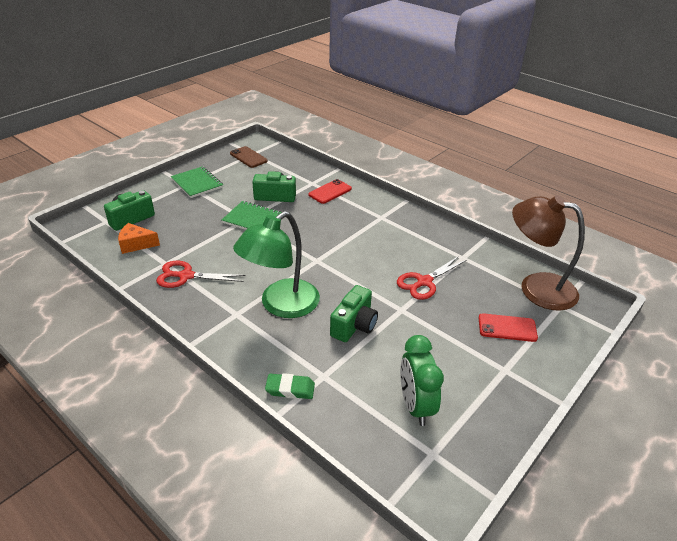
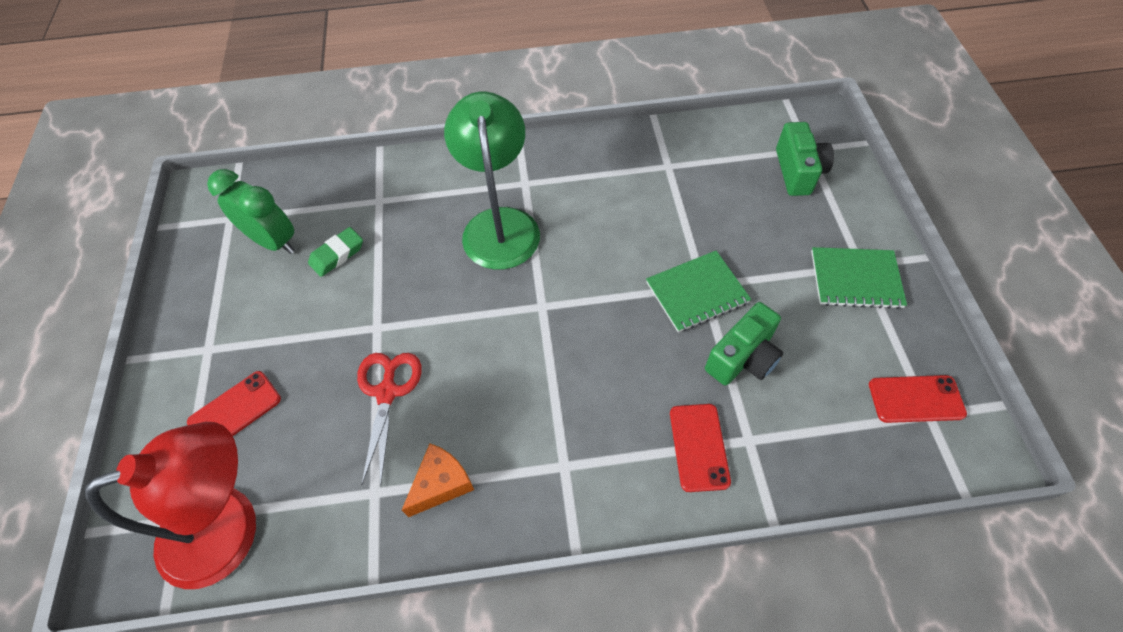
camera: 135 degrees right, 20 degrees up
(136, 244) = (730, 156): orange cheese -> orange cheese (441, 484)
(186, 276) = (627, 172): red scissors -> none
(248, 157) = (916, 399): brown phone -> red phone
(290, 389) = (393, 170): green eraser -> green eraser (337, 254)
(354, 325) = (405, 266): green camera -> none
(536, 288) = (230, 526): brown lamp -> red lamp

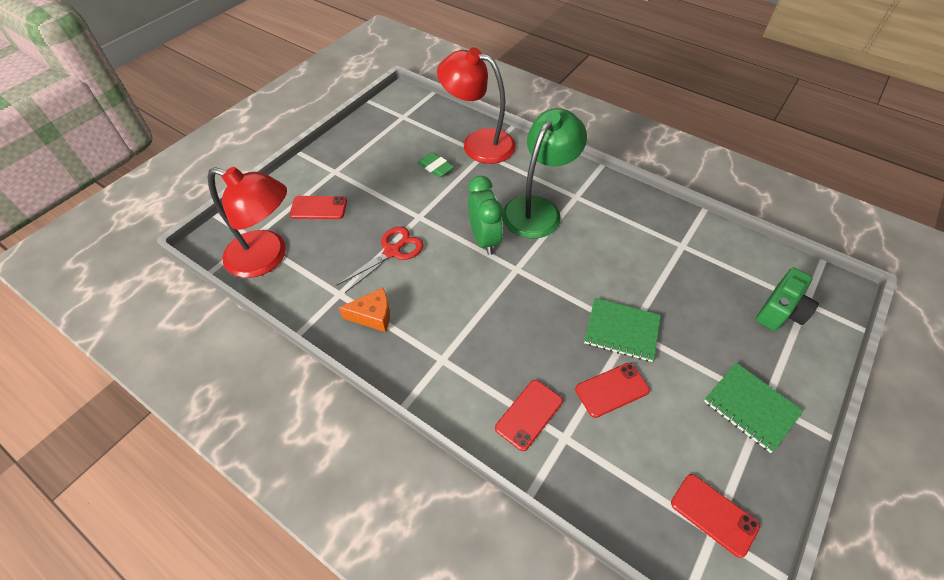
camera: 40 degrees right, 5 degrees down
(273, 241) = (412, 141): green clock -> green clock (484, 239)
(337, 254) = (435, 167): green eraser -> green eraser turned 45 degrees clockwise
(359, 192) = (478, 143): none -> red lamp
(743, 358) = (612, 390): green camera -> red phone

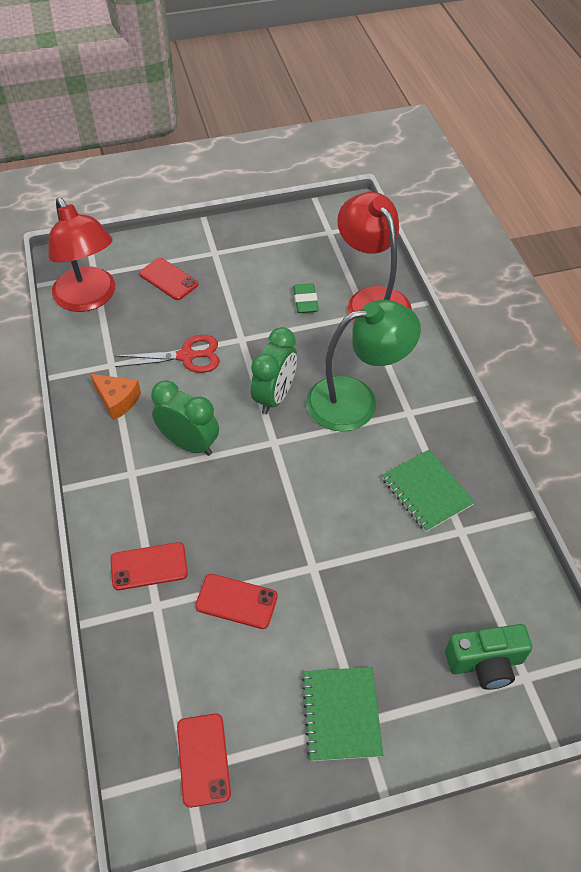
camera: 40 degrees right, 0 degrees up
(461, 309) = (189, 444): none -> green clock
(621, 331) = (303, 562): green notebook -> green notebook (426, 492)

